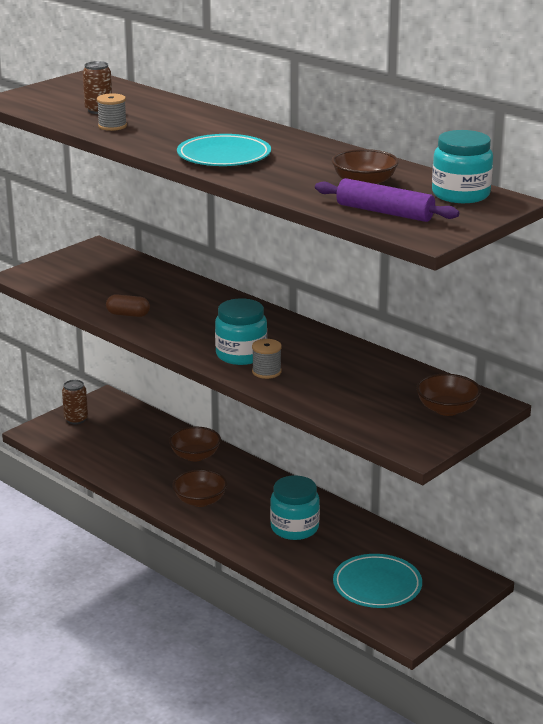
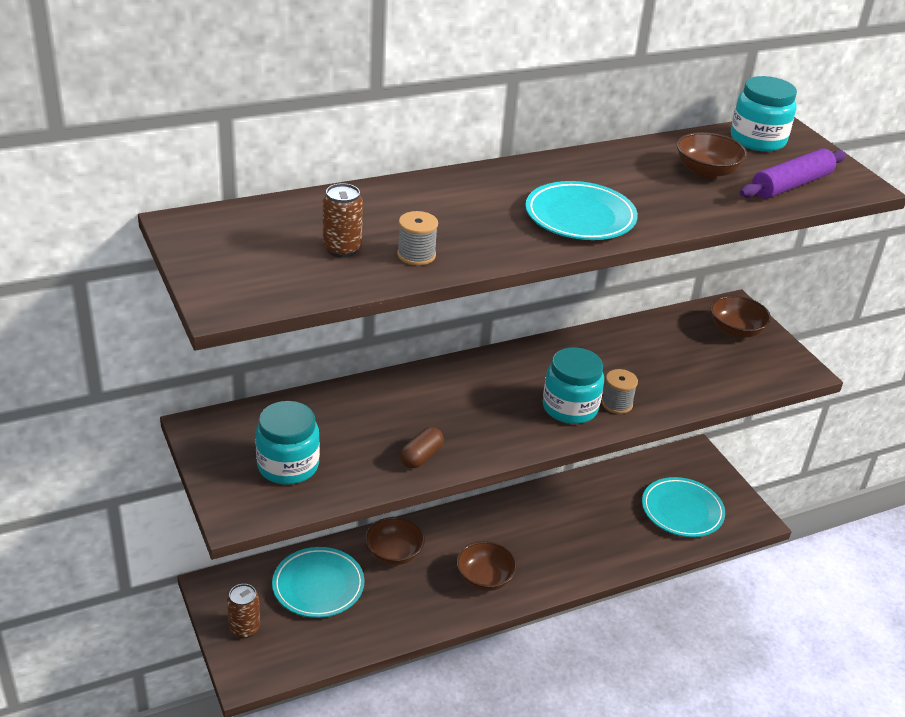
camera: 70 degrees left, 10 degrees up
(136, 435) = (318, 586): none -> turquoise plate
(294, 528) = (568, 528): turquoise jar -> turquoise jar (288, 465)

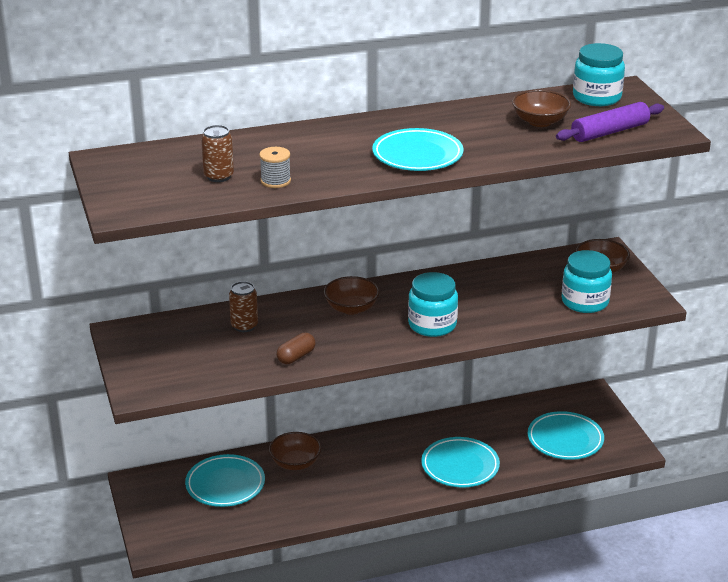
camera: 10 degrees right, 5 degrees down
(244, 628) = (158, 513): brown can -> brown can (244, 326)
(288, 465) = (185, 360): turquoise jar -> turquoise jar (585, 302)
(484, 578) = (371, 485): brown bowl -> brown bowl (351, 308)
(577, 549) = (460, 466): none -> turquoise plate
(617, 404) = (474, 323): grey spool -> none

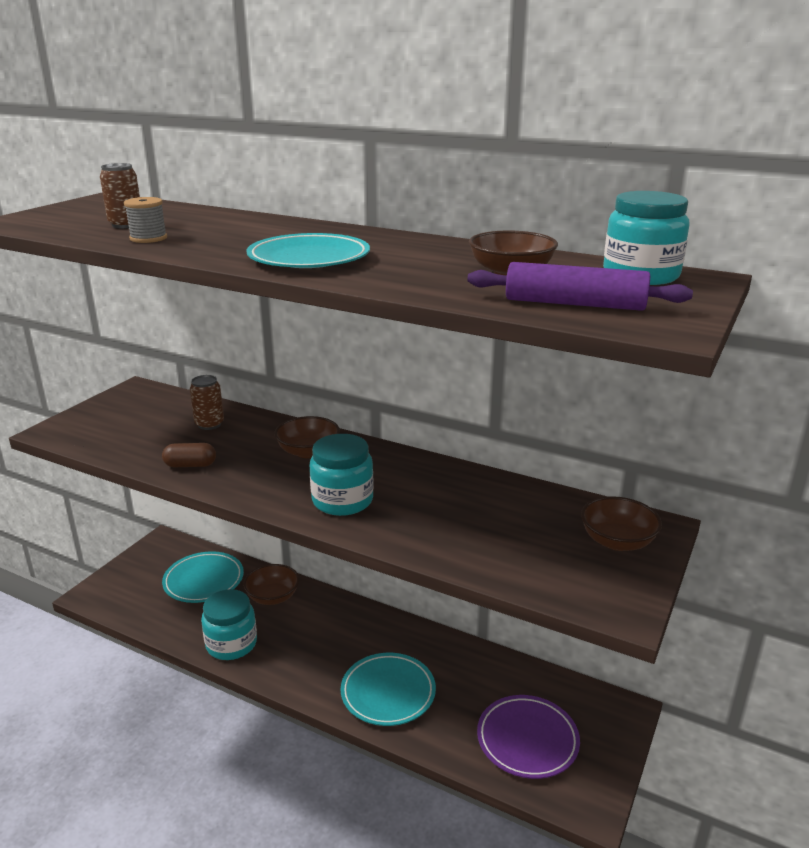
camera: 45 degrees right, 5 degrees down
(565, 439) = (527, 740): turquoise plate -> purple plate
(585, 302) = (537, 564): turquoise jar -> turquoise jar (231, 644)

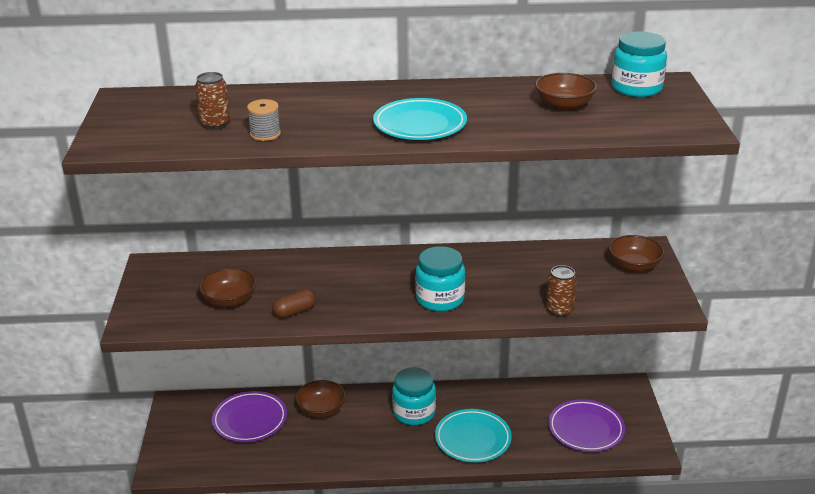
camera: 30 degrees left, 5 degrees up
(204, 581) = (250, 420): turquoise plate -> purple plate
(209, 424) = (263, 275): brown can -> brown can (559, 310)
(231, 644) = (325, 455): turquoise jar -> turquoise jar (414, 412)
(308, 452) = (370, 272): brown bowl -> brown bowl (229, 300)
(574, 304) = (632, 123): purple rolling pin -> none

